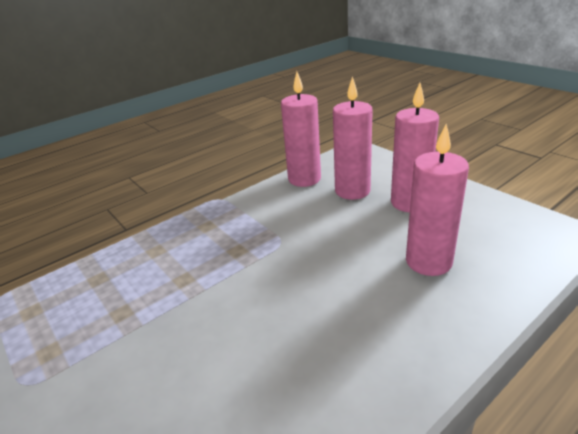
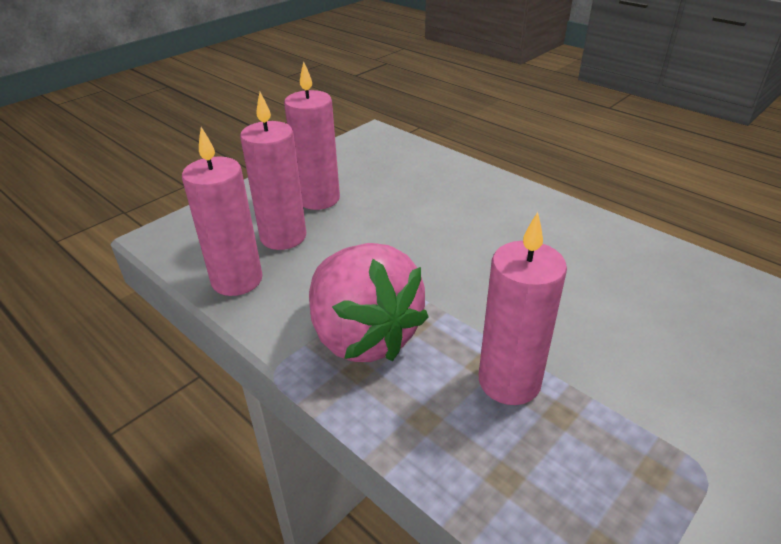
camera: 100 degrees left, 5 degrees up
(234, 227) = (363, 336): none -> pink strawberry
(428, 261) = (421, 193): pink candle -> pink candle (509, 381)

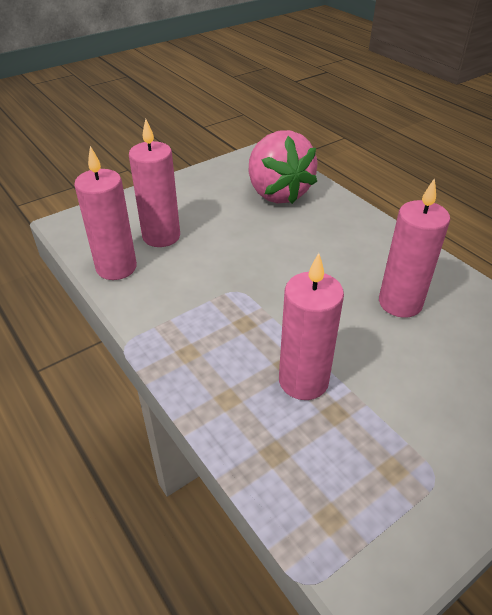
camera: 10 degrees right, 5 degrees up
(318, 199) = (198, 207): pink candle -> pink candle (400, 303)
(363, 336) = (200, 327): pink strawberry -> pink strawberry (277, 193)

